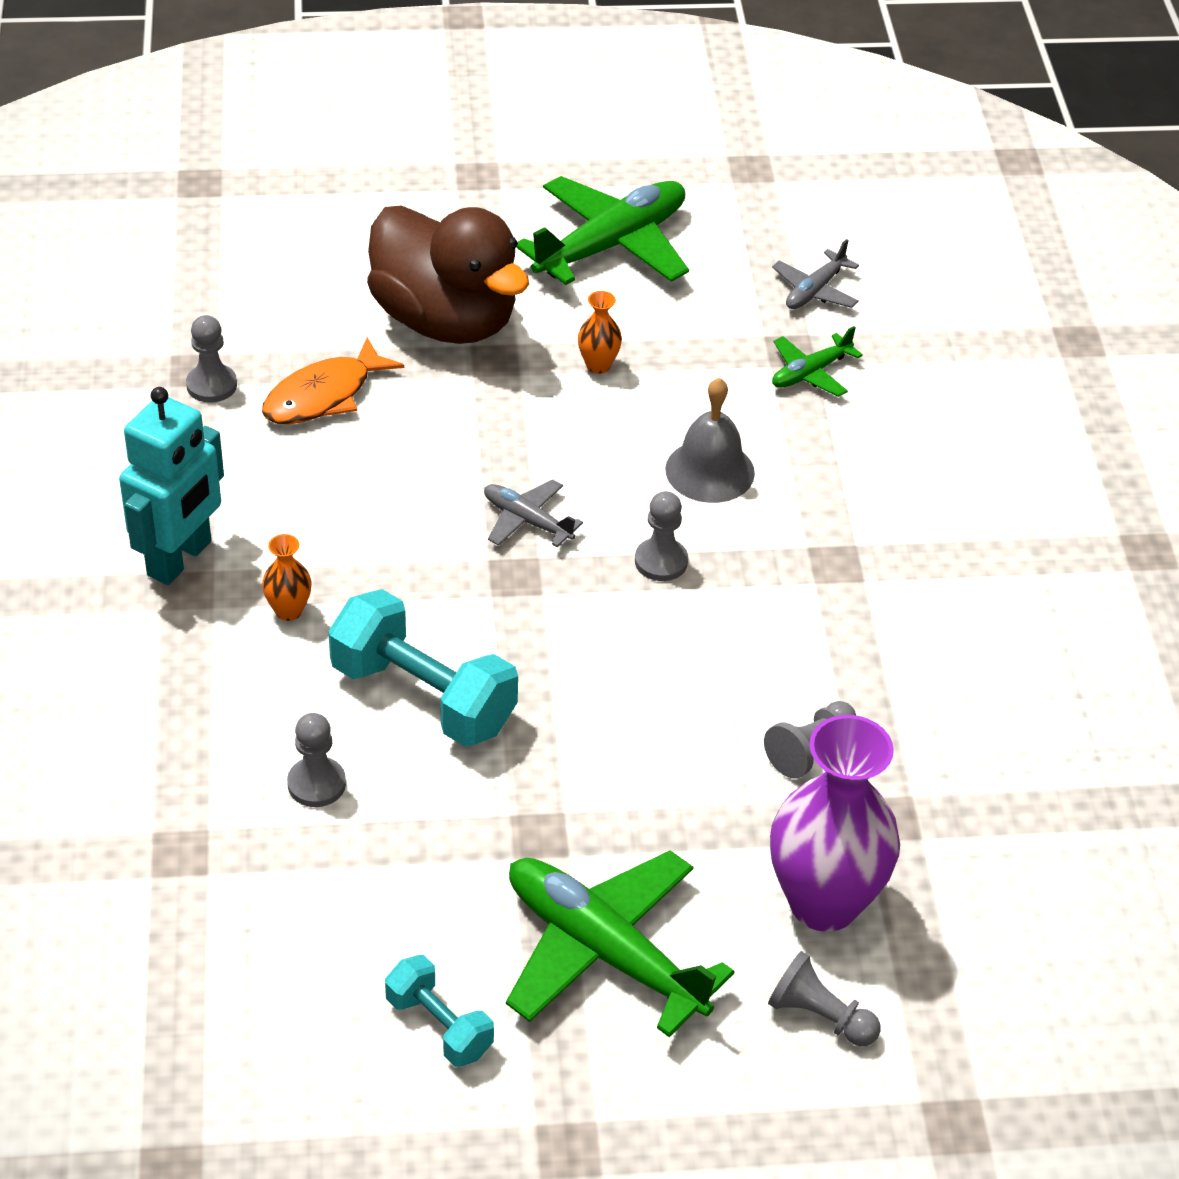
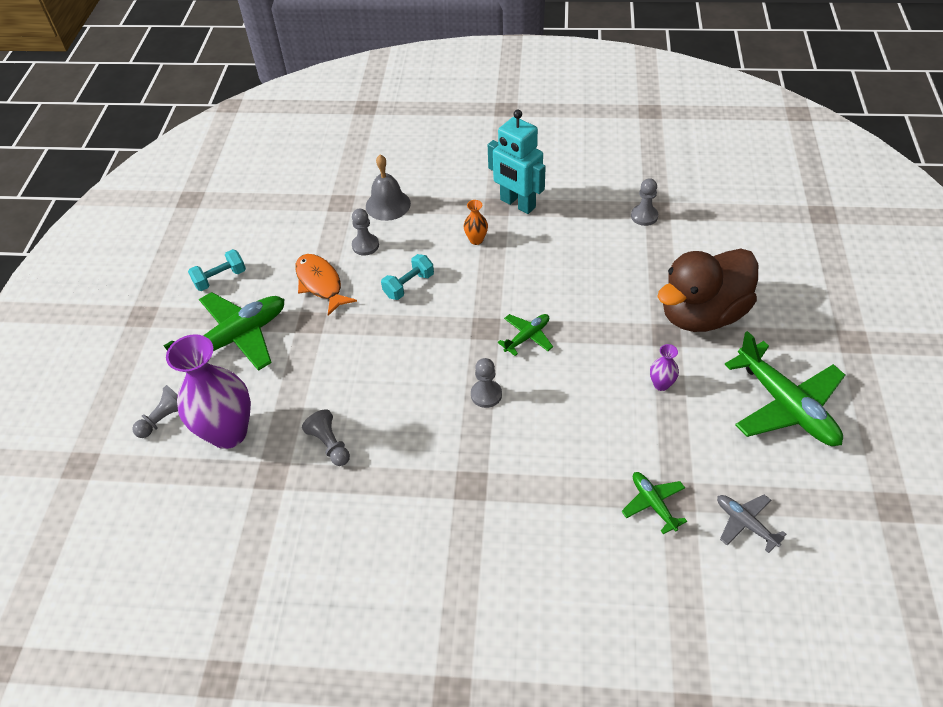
camera: 105 degrees right, 5 degrees up
(323, 396) = (635, 258): orange fish -> orange fish (320, 283)
(423, 697) = (409, 285): turquoise dumbbell -> turquoise dumbbell, size x0.56
(527, 520) = (527, 337): grey plane -> green plane
(598, 365) = (661, 384): orange vase -> purple vase
(710, 471) = (560, 430): grey bell -> grey bell (388, 205)

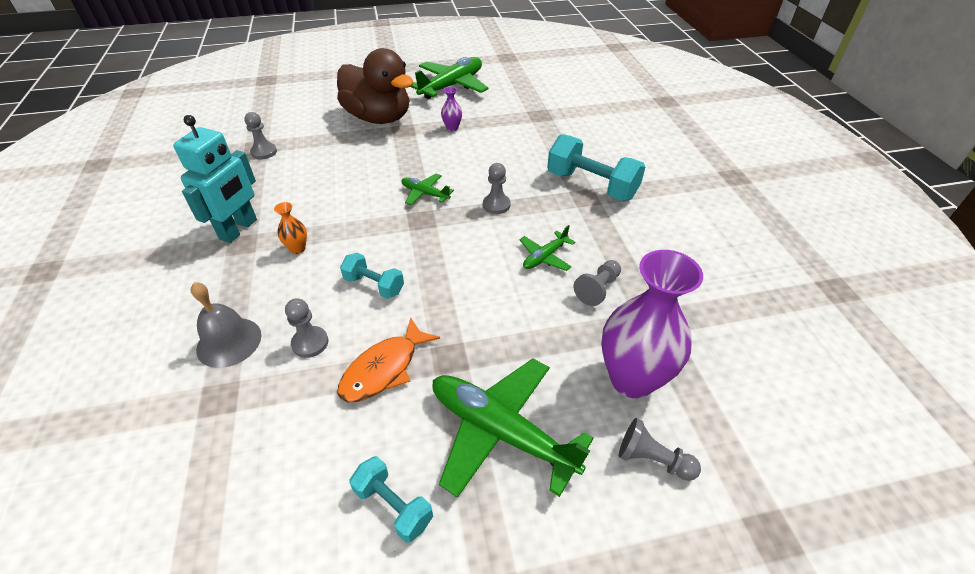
camera: 110 degrees left, 5 degrees down
(490, 500) = (591, 185): none -> turquoise dumbbell
(653, 504) = (551, 122): green plane -> green plane (545, 257)
(745, 523) = (545, 94): grey plane -> none

